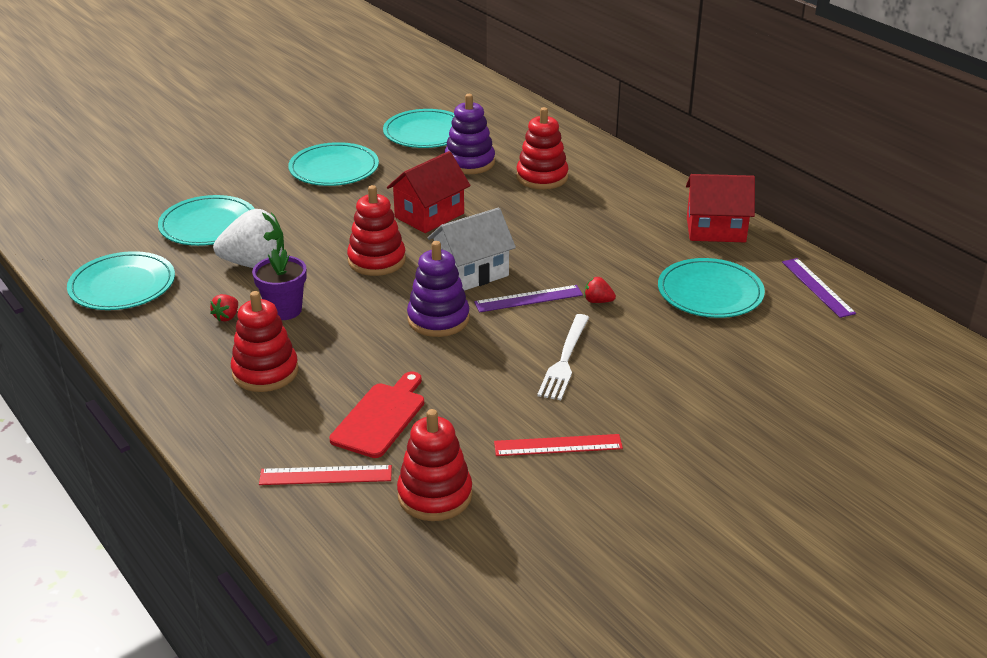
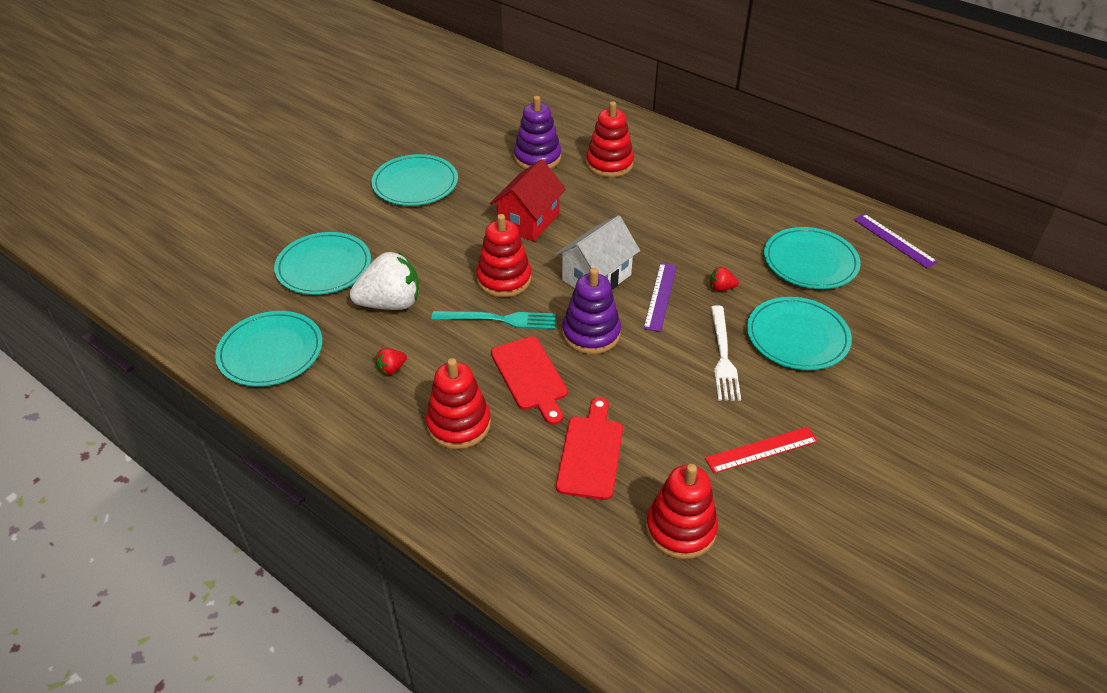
camera: 15 degrees left, 10 degrees up
(227, 317) = (392, 369): red strawberry -> red strawberry turned 45 degrees clockwise
(284, 310) = (443, 351): purple flower pot -> none
(325, 475) = (571, 529): red ruler -> none
(353, 293) = (499, 319): none -> turquoise fork
(357, 345) = (530, 376): none -> red cutting board
(425, 133) = (482, 131): turquoise plate -> turquoise plate (797, 337)
(528, 298) = (660, 296): purple ruler -> purple ruler turned 45 degrees counterclockwise
(715, 230) = (783, 195): red house -> none

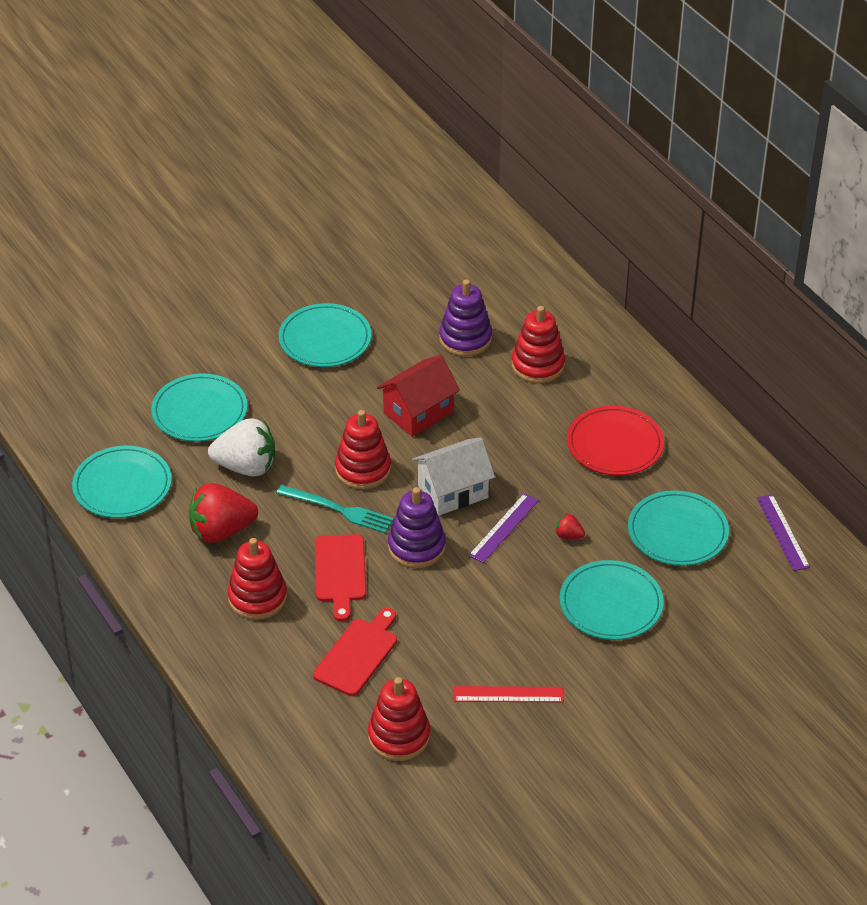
camera: 20 degrees right, 0 degrees up
(392, 369) = (221, 531): red strawberry -> red strawberry, size x2.33
(711, 207) = (614, 444): none -> red plate
(723, 356) = (527, 602): white fork -> none

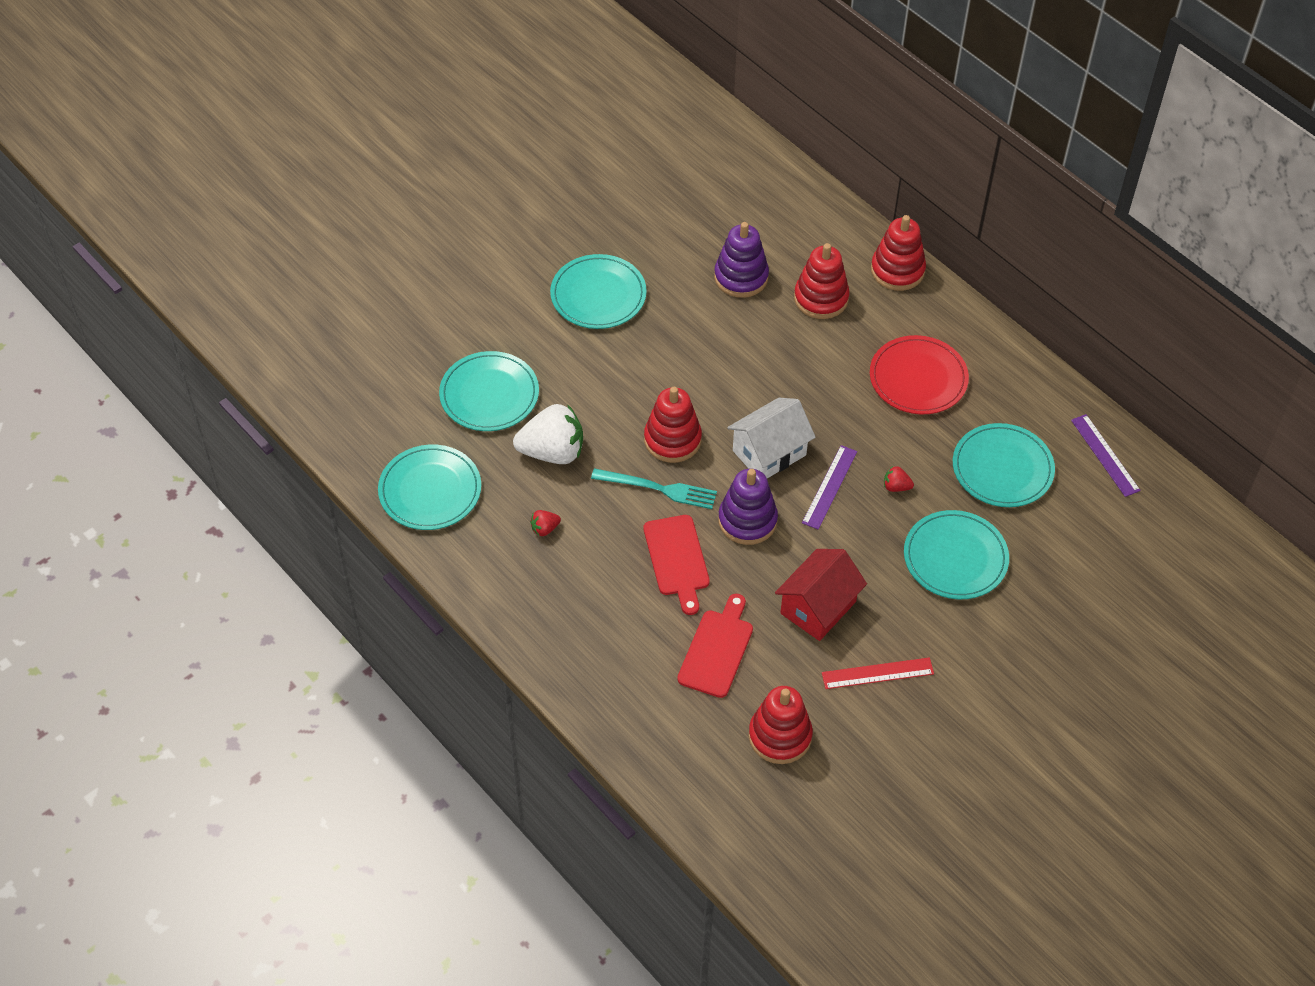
camera: 10 degrees left, 10 degrees up
(221, 531) = (545, 529): red strawberry -> red strawberry, size x0.43
(257, 598) = (600, 600): red stacking toy -> red stacking toy (897, 270)
(418, 412) = (713, 367): red house -> red house (818, 607)

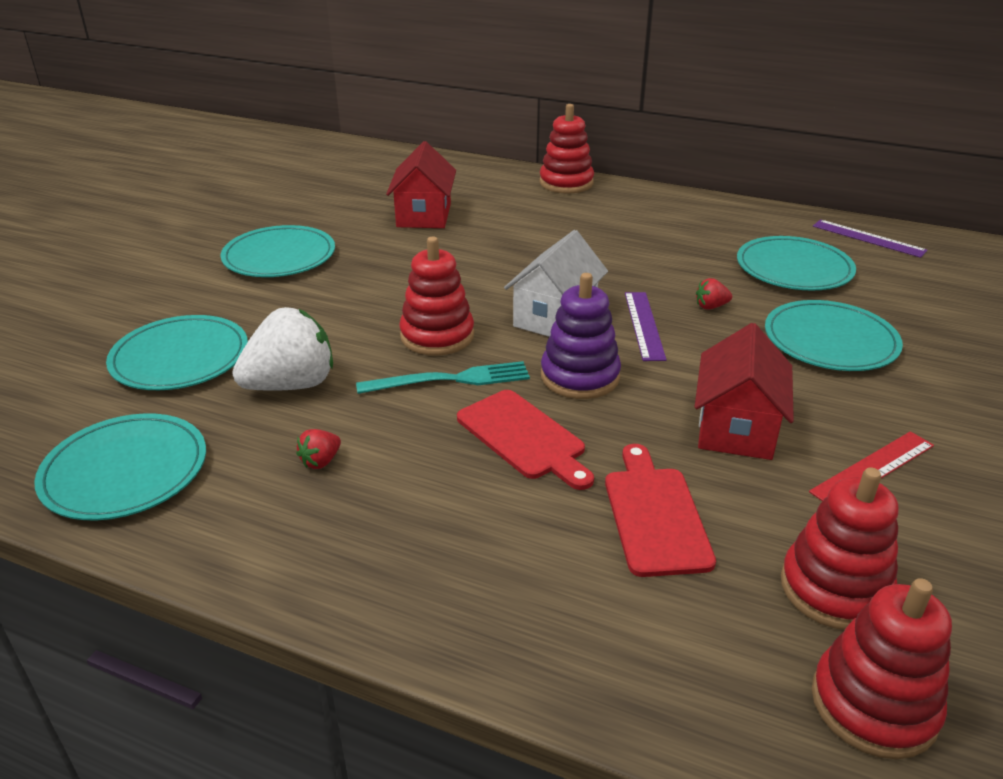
camera: 25 degrees left, 20 degrees down
(741, 277) = (424, 215): purple stacking toy -> red house
(821, 298) = (512, 211): red stacking toy -> red stacking toy (873, 704)
(918, 378) = (651, 234): red plate -> none

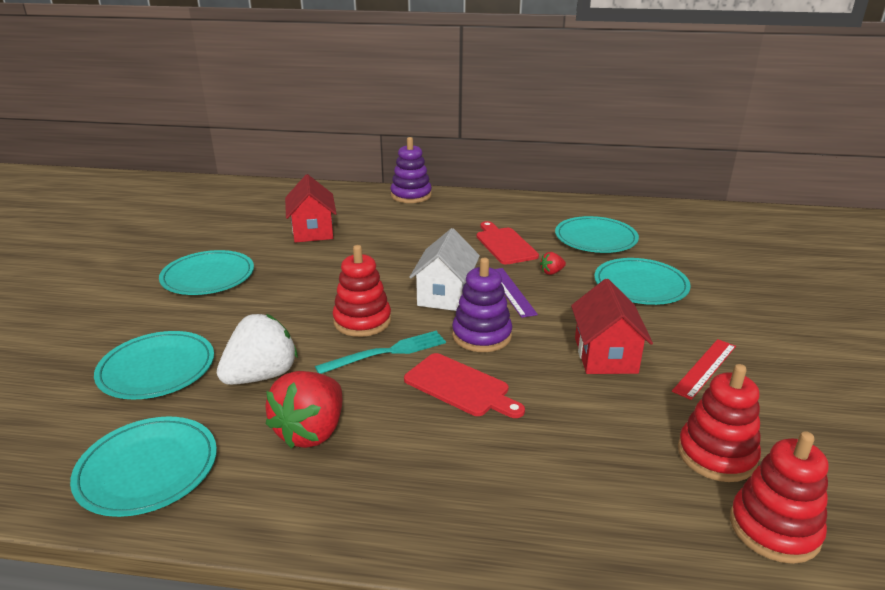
camera: 15 degrees left, 5 degrees down
(321, 461) = (311, 431): red strawberry -> red strawberry, size x2.33
(566, 183) = (411, 195): red stacking toy -> purple stacking toy
(655, 515) = (577, 427): red cutting board -> red cutting board (505, 244)
(868, 238) = (635, 212): purple ruler -> none

